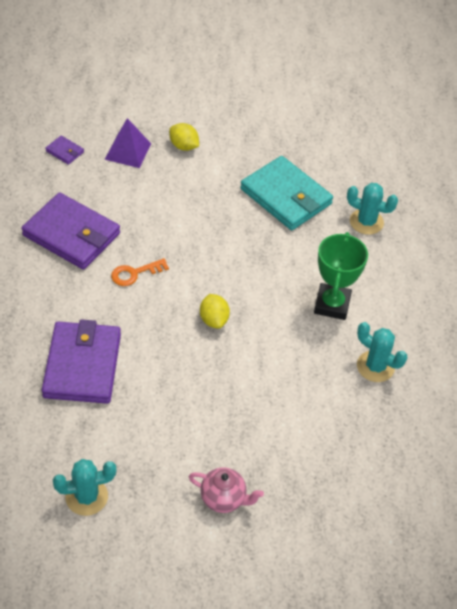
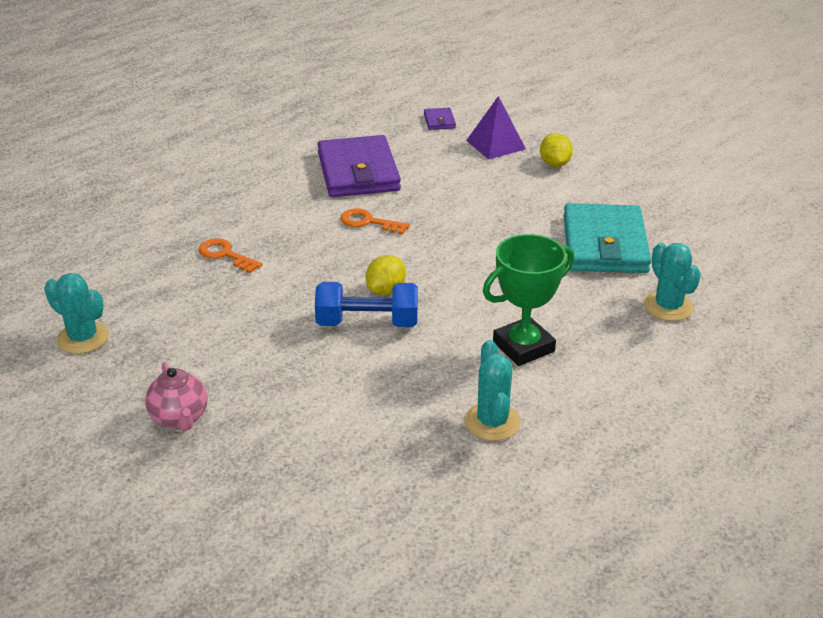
camera: 50 degrees right, 15 degrees down
(82, 365) = (226, 255): purple wallet -> orange key
(234, 351) = (367, 323): none -> blue dumbbell

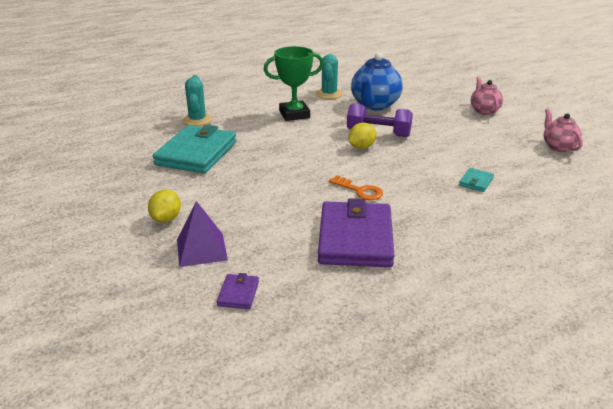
camera: 165 degrees left, 5 degrees down
(83, 338) = (558, 147): turquoise cactus -> pink teapot
(226, 255) = (476, 182): orange key -> turquoise wallet
(367, 323) = (378, 133): blue dumbbell -> purple dumbbell
(391, 399) = (375, 105): none -> blue teapot

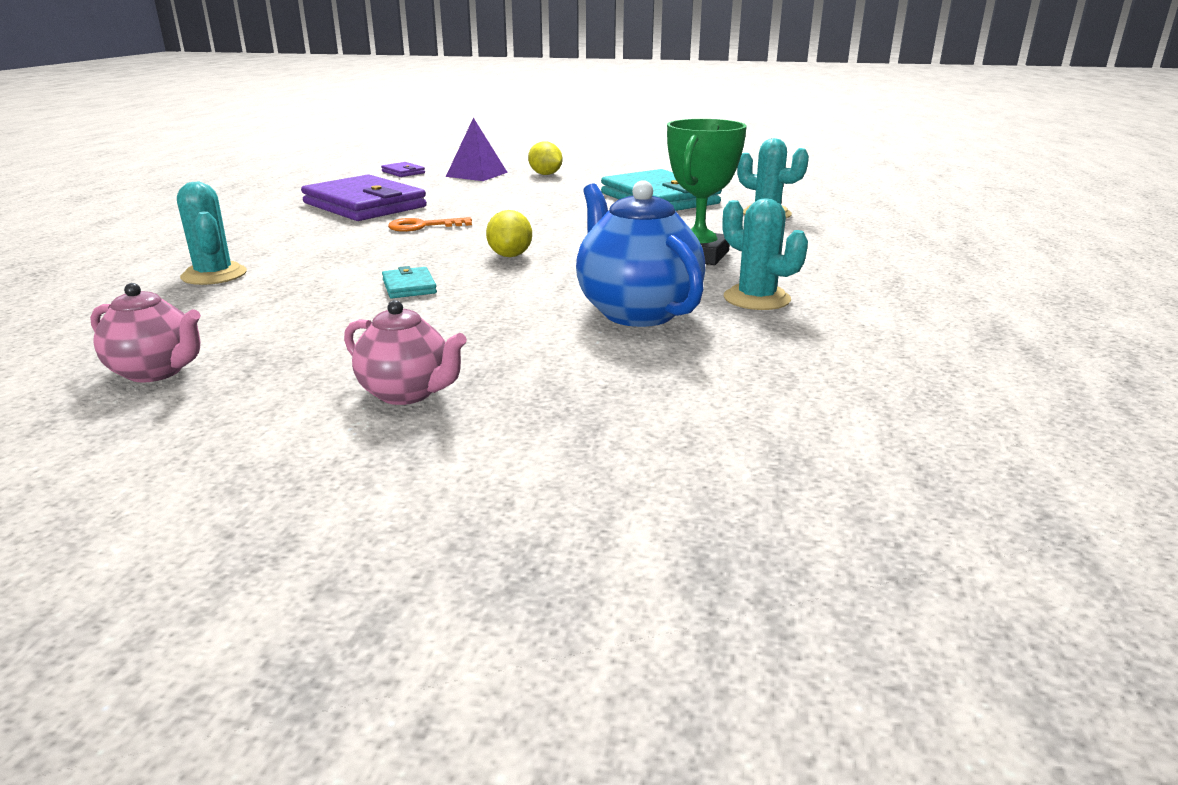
camera: 130 degrees right, 5 degrees down
(378, 133) = (525, 276): purple dumbbell -> none
(476, 182) = (285, 273): turquoise wallet -> turquoise wallet (409, 286)
(512, 197) = (214, 275): none -> turquoise cactus

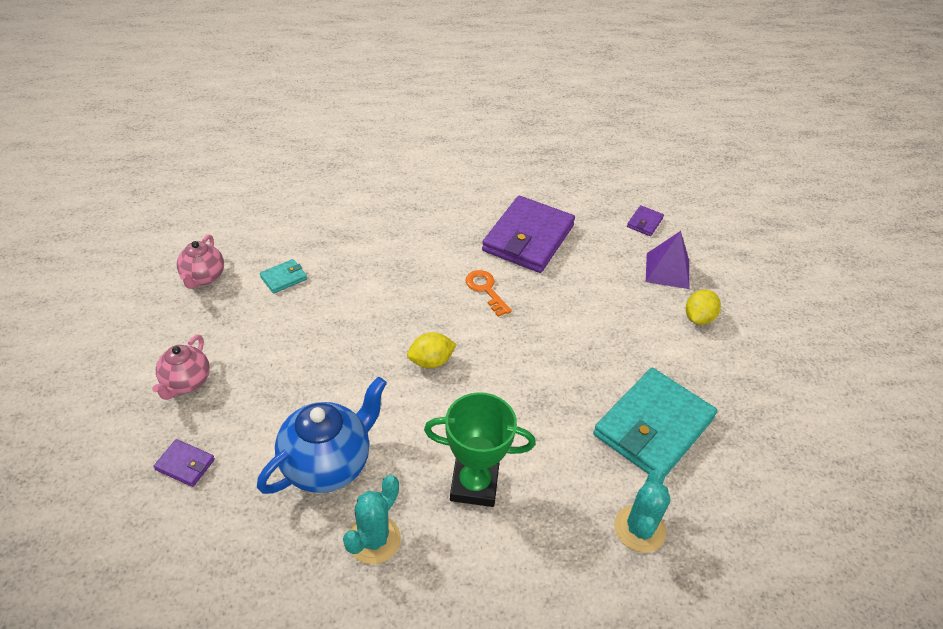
camera: 70 degrees right, 20 degrees up
(214, 275) = (346, 233): turquoise cactus -> none
(409, 286) = (348, 328): turquoise wallet -> turquoise wallet (283, 278)
(586, 398) = (185, 464): none -> purple wallet

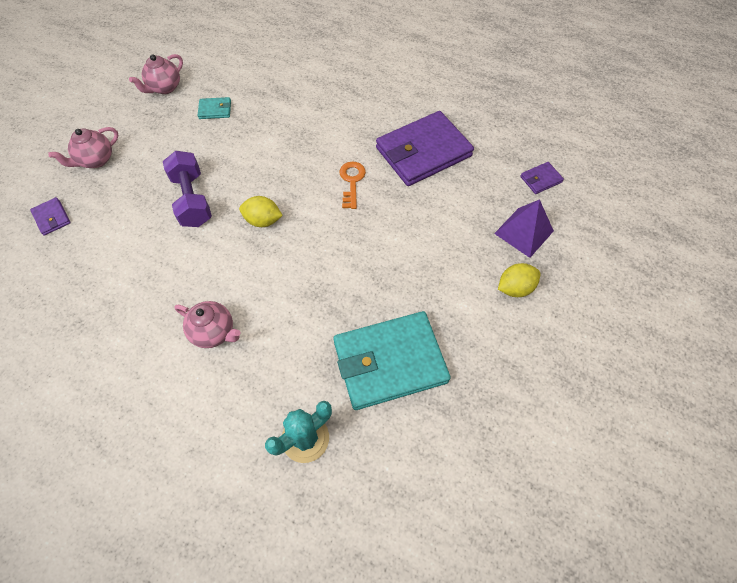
camera: 35 degrees right, 15 degrees up
(328, 464) = (133, 263): blue teapot -> none
(338, 374) = (192, 200): none -> purple dumbbell
(373, 539) = (117, 334): turquoise cactus -> none
(474, 485) = (214, 332): green trophy -> pink teapot

